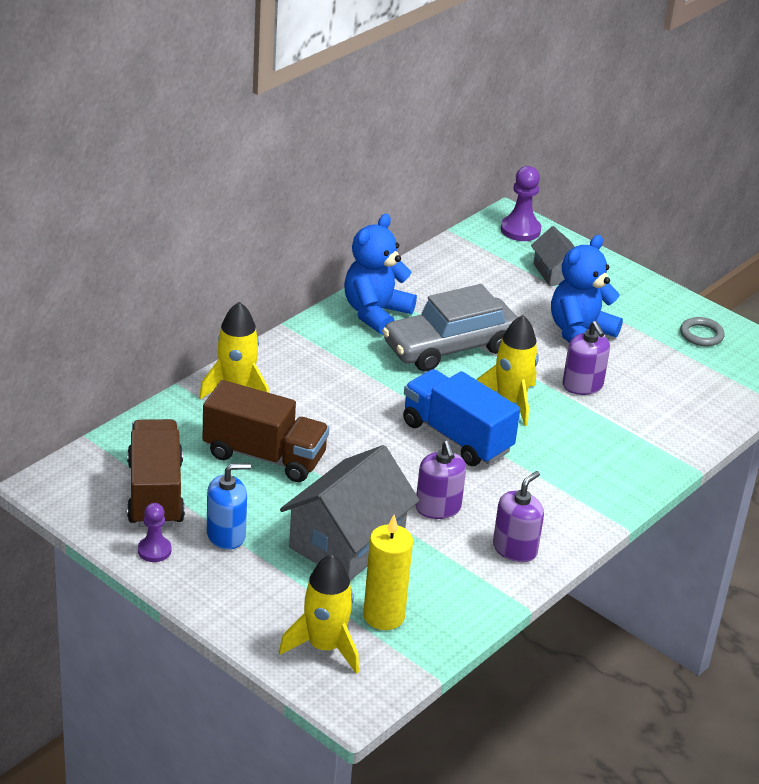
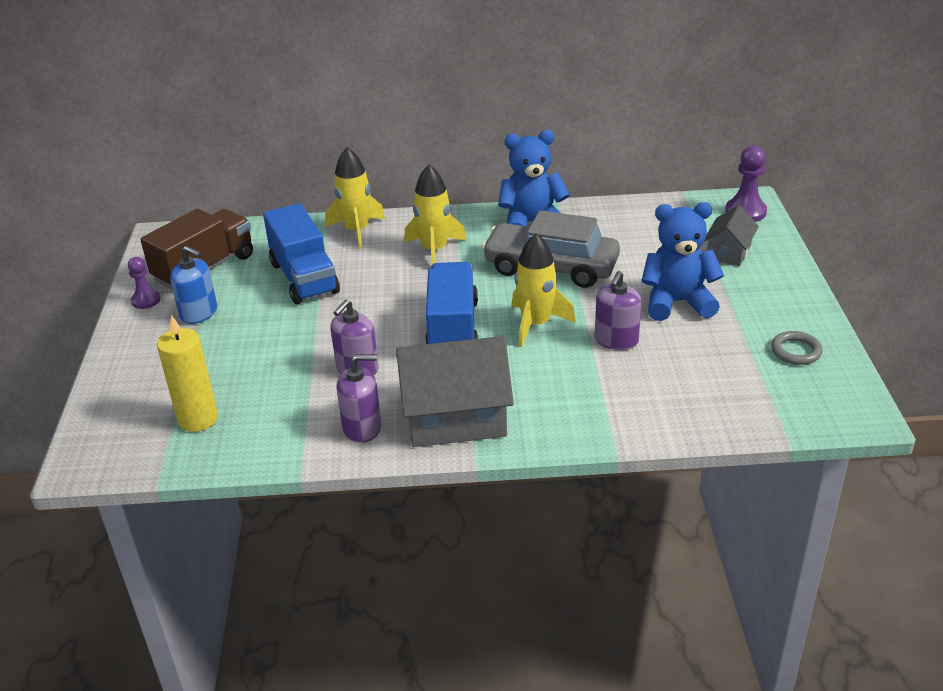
camera: 50 degrees right, 0 degrees up
(264, 456) = (304, 278): brown truck -> blue truck
(325, 647) = (130, 416): yellow rocket -> yellow rocket (434, 250)
(347, 541) = (260, 357): grey house -> grey house (455, 417)

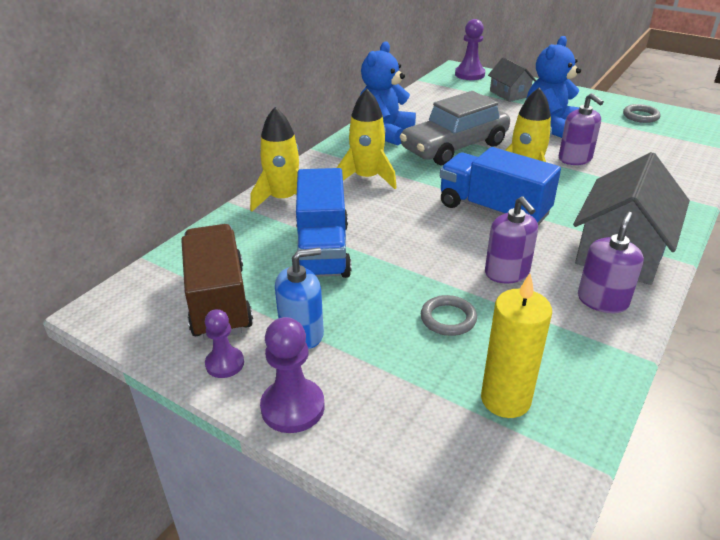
camera: 55 degrees left, 0 degrees up
(126, 342) = (292, 407): none -> purple pawn
(268, 364) = (448, 319): none -> grey ring
(304, 278) = (323, 250): blue truck -> blue truck turned 75 degrees clockwise

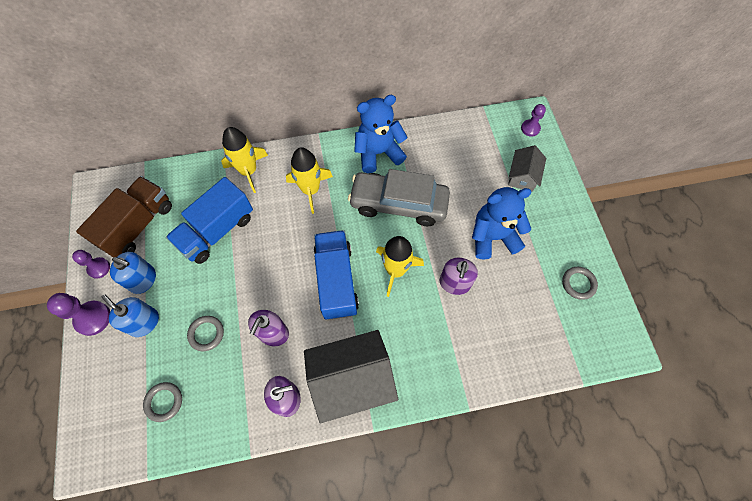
camera: 45 degrees right, 30 degrees up
(365, 361) = (144, 322): none -> blue soap dispenser
(469, 74) = (530, 128): purple pawn -> purple pawn, size x0.65
(505, 399) = (164, 402): yellow candle -> grey ring

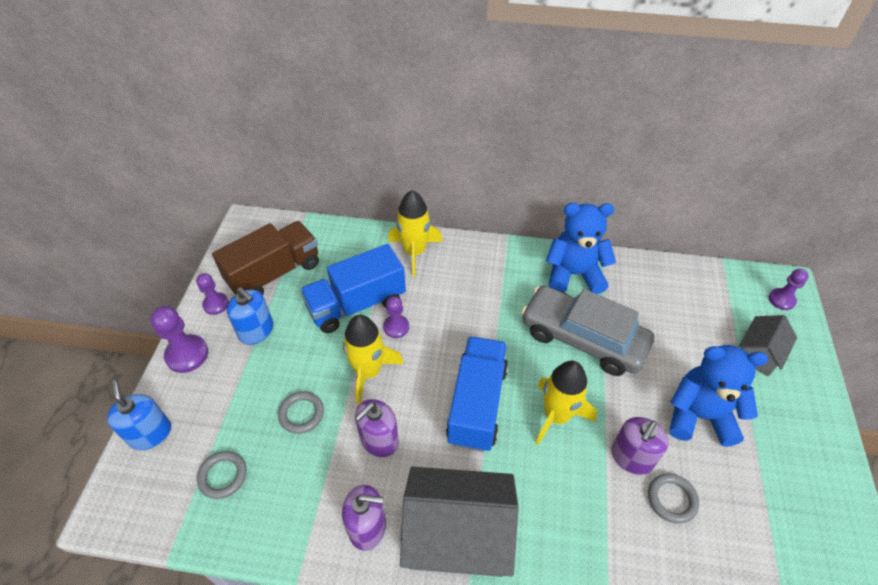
camera: 20 degrees right, 15 degrees down
(144, 322) = (238, 377): blue soap dispenser -> blue soap dispenser (150, 434)
(255, 240) = (396, 327): none -> purple pawn
(310, 190) = (479, 292): yellow rocket -> yellow rocket (368, 372)
(578, 283) = (814, 517): grey ring -> grey ring (671, 499)

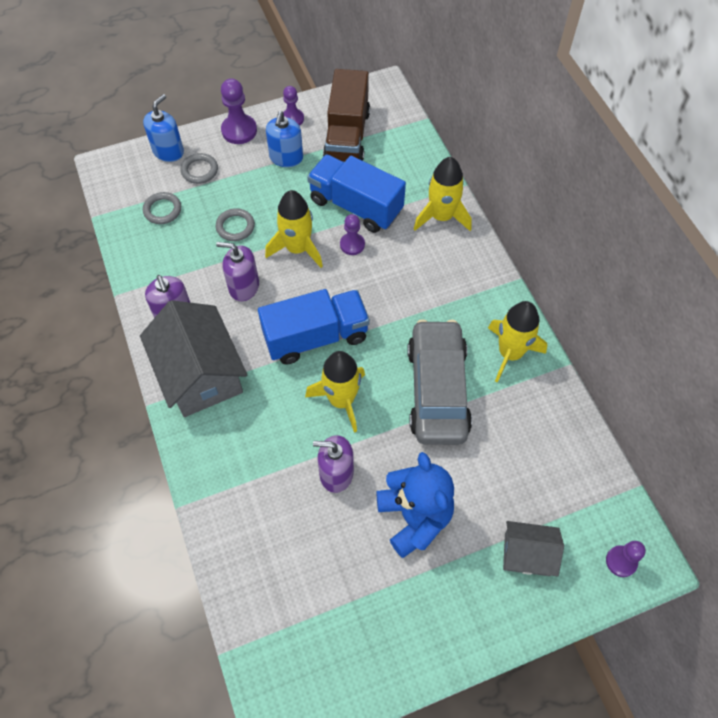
camera: 60 degrees right, 10 degrees up
(274, 273) = (347, 135): brown truck -> brown truck turned 75 degrees clockwise
(574, 274) = (510, 353): blue teddy bear -> yellow rocket
(671, 499) = (314, 518): grey ring -> grey ring (199, 170)

